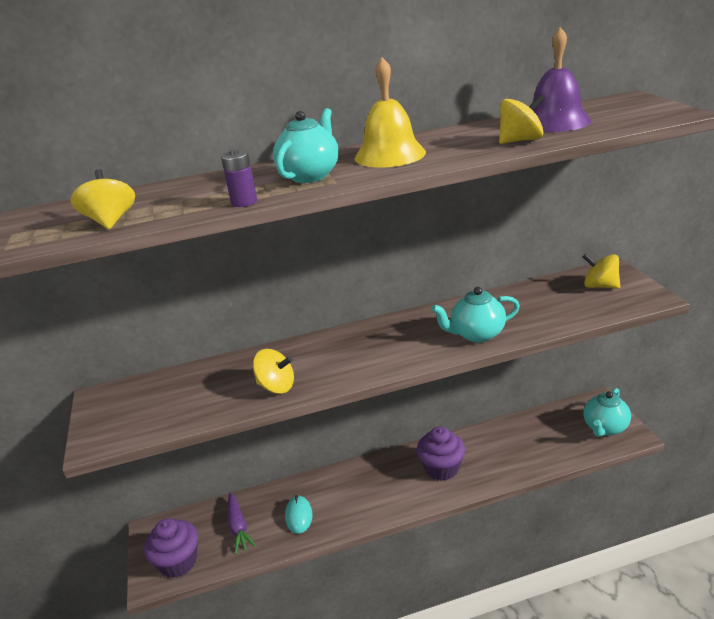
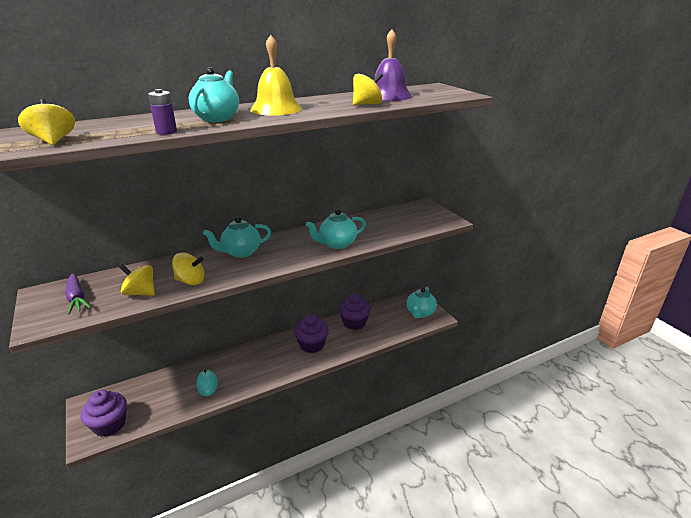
camera: 15 degrees left, 0 degrees up
(238, 527) = (159, 396): purple carrot -> purple carrot (77, 298)
(343, 345) = (241, 252): none -> turquoise teapot
(504, 437) = (354, 322): none -> purple cupcake
(600, 286) = (417, 214): yellow spinning top -> yellow spinning top (140, 293)

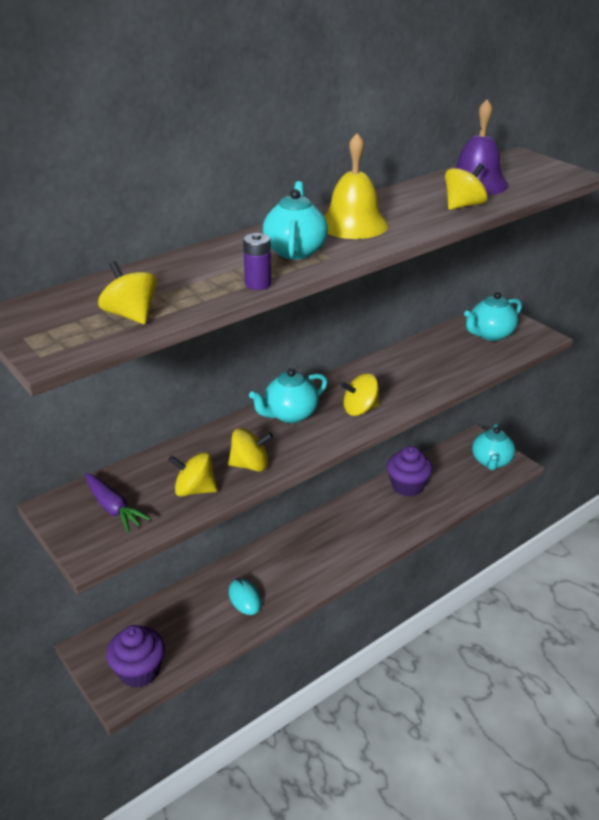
camera: 10 degrees left, 5 degrees up
(292, 254) = (360, 409): none -> yellow spinning top
(312, 345) = (363, 525): purple cupcake -> none
(337, 244) = (411, 388): turquoise teapot -> turquoise teapot (490, 334)

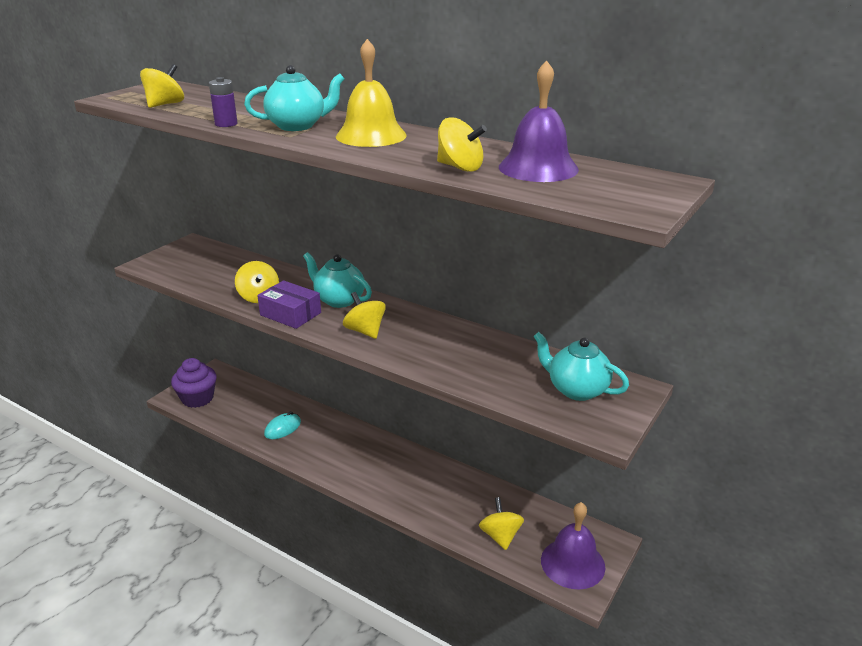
camera: 70 degrees right, 5 degrees down
(113, 508) = (193, 260): purple carrot -> none
(194, 490) = (220, 282): yellow spinning top -> yellow spinning top (500, 536)
(301, 448) = (290, 314): none -> purple box
(407, 486) = (482, 498): purple cupcake -> none
(491, 462) = (572, 563): turquoise teapot -> purple bell

